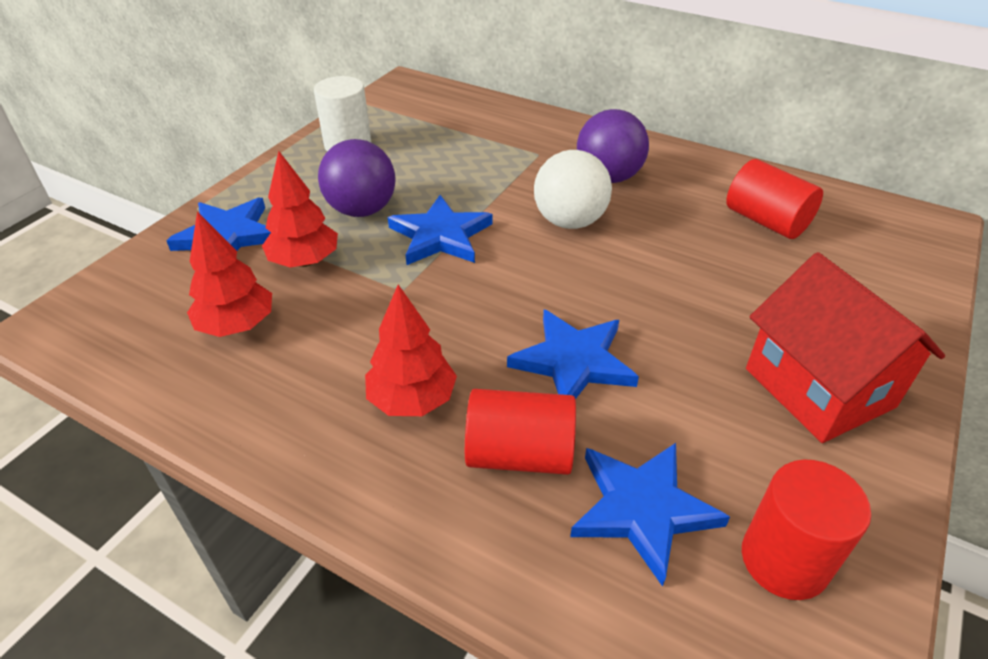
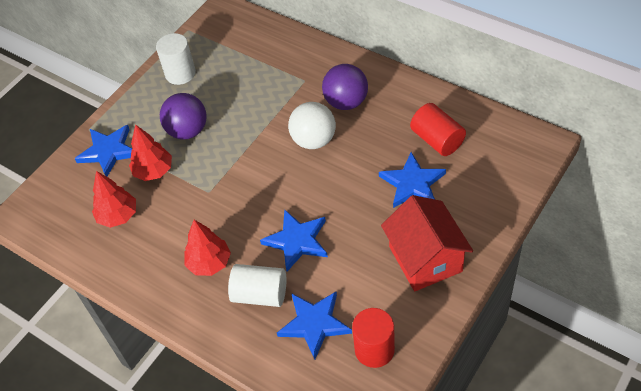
camera: 10 degrees right, 10 degrees up
(440, 236) = (234, 152): blue star -> blue star (412, 184)
(519, 454) = (260, 294): red cylinder -> white cylinder

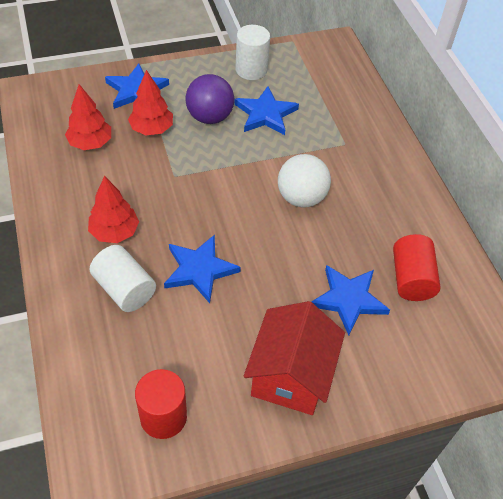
camera: 30 degrees right, 0 degrees up
(314, 324) = (139, 351): blue star -> blue star (265, 114)
(346, 102) = (362, 186): purple ball -> none

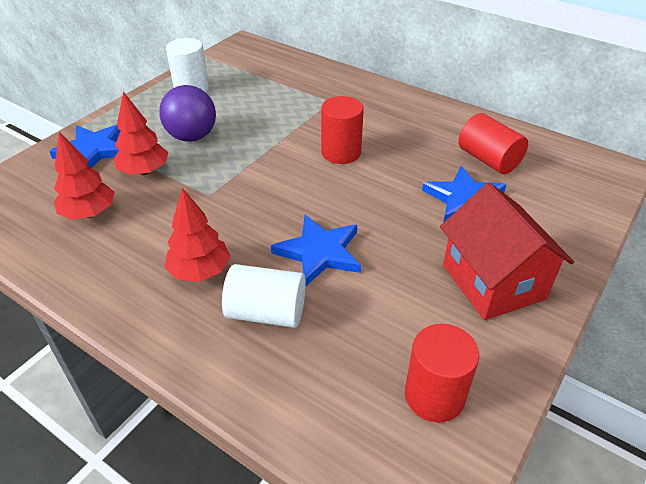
camera: 35 degrees left, 10 degrees down
(265, 114) = (240, 112): blue star -> none
(301, 198) = (341, 152): white ball -> red cylinder

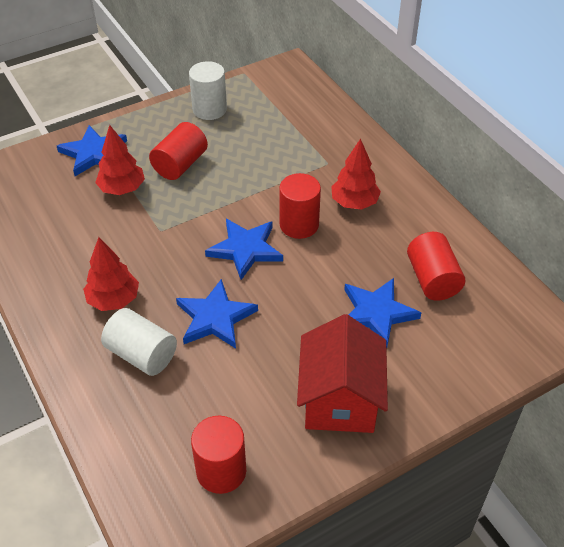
camera: 25 degrees right, 5 degrees up
(89, 213) = (60, 216): red tree -> red tree (354, 203)
(192, 136) = (180, 164): purple ball -> red cylinder
(306, 186) = (245, 249): none -> blue star

